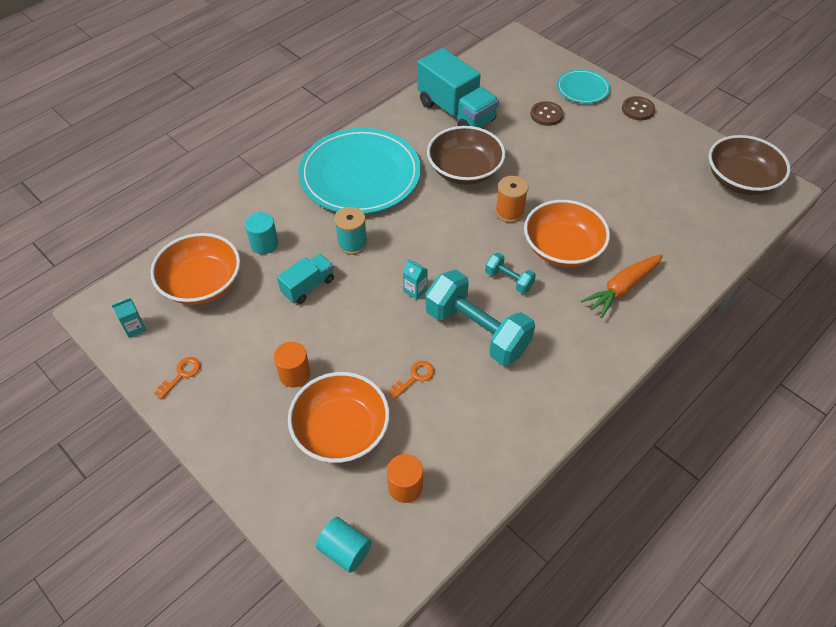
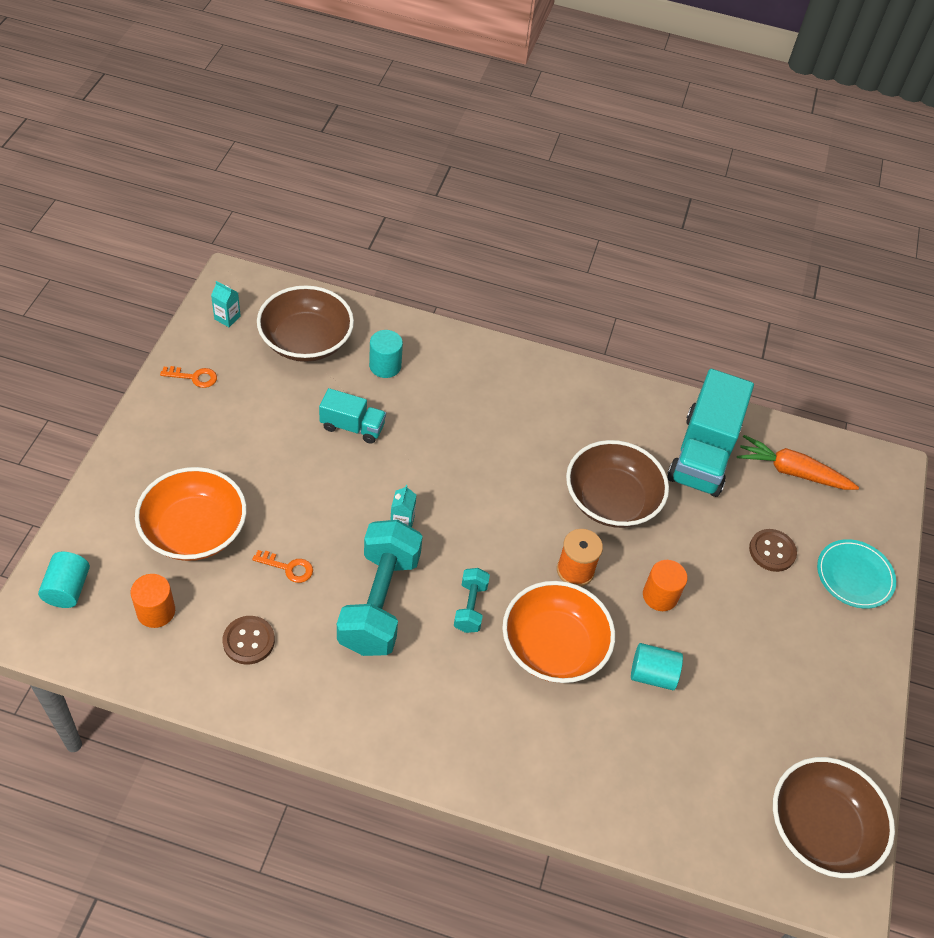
camera: 55 degrees right, 0 degrees up
(202, 283) = (306, 341): orange bowl -> brown bowl
(294, 374) = (239, 464): orange cylinder -> orange cylinder (660, 596)
(352, 243) = (432, 439): turquoise spool -> none
(360, 175) = (534, 404): turquoise plate -> none
(606, 208) = (652, 675): none -> turquoise cylinder
(622, 288) = (529, 734): orange carrot -> orange carrot (792, 471)
(638, 109) = (866, 655): brown button -> brown button (248, 641)

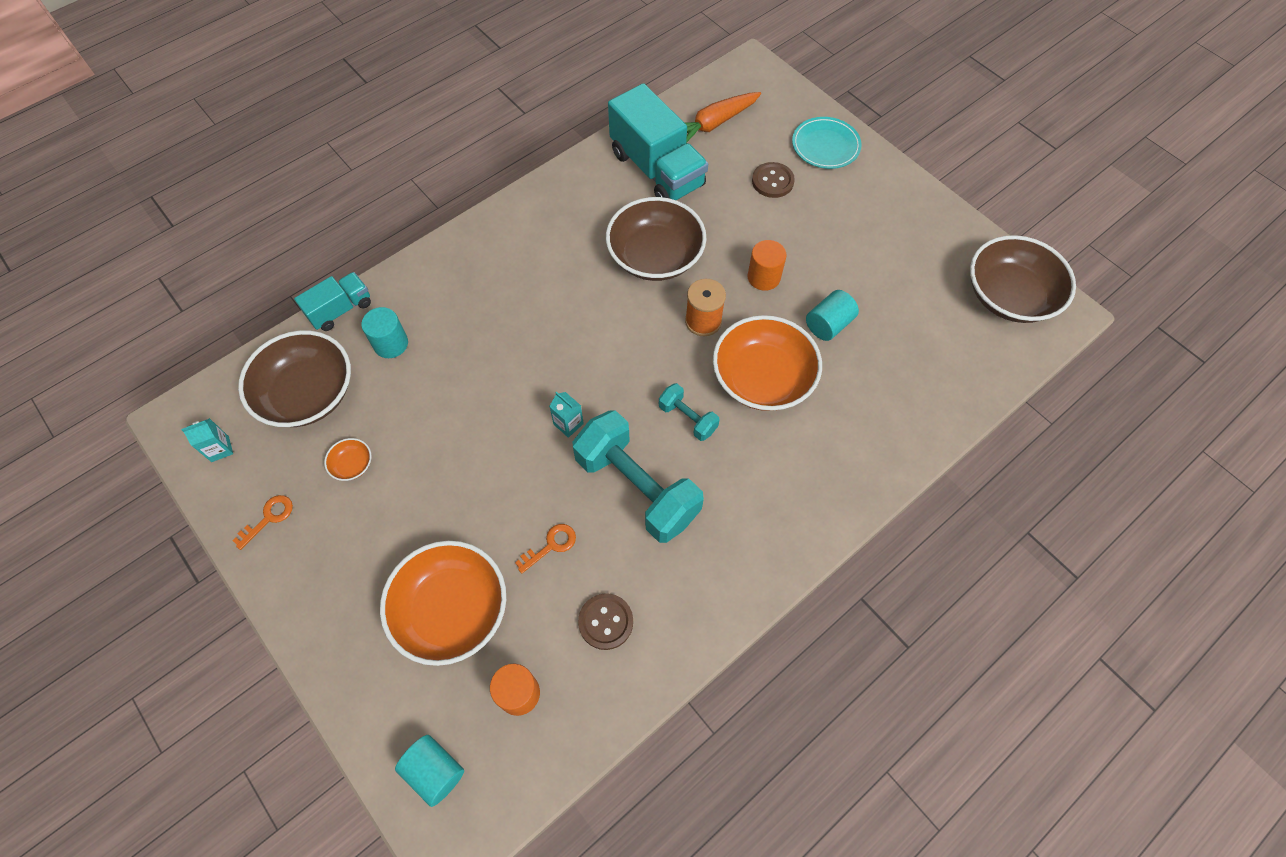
camera: 50 degrees left, 10 degrees up
(268, 401) = (352, 465): none -> orange bowl
(352, 427) = (437, 408): turquoise truck -> turquoise truck (340, 310)

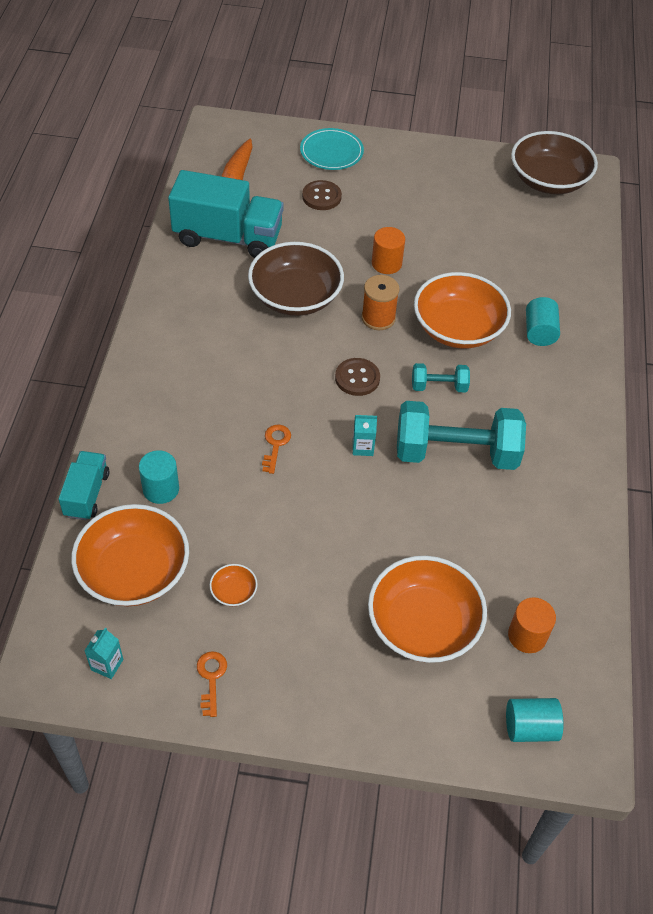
camera: 45 degrees left, 10 degrees down
(307, 394) = (134, 571): brown bowl -> orange bowl
(551, 545) = (442, 531): orange key -> orange key (275, 445)
(605, 622) = (530, 548): brown button -> brown button (357, 378)
(828, 325) = (461, 267): turquoise cylinder -> turquoise cylinder (539, 332)

